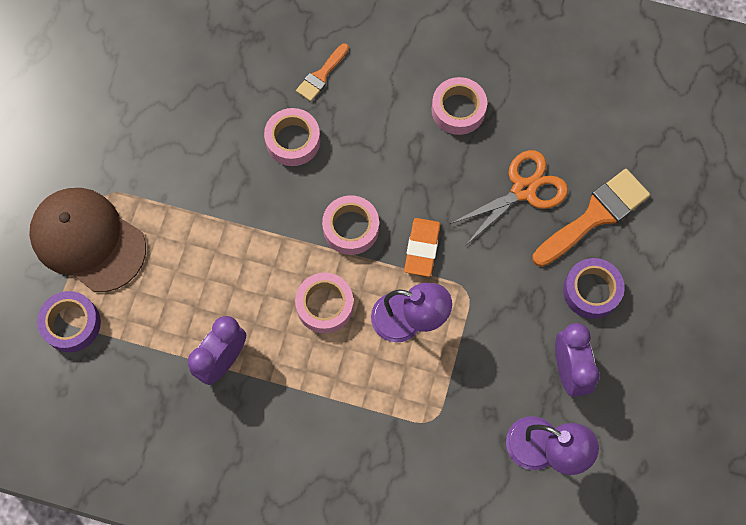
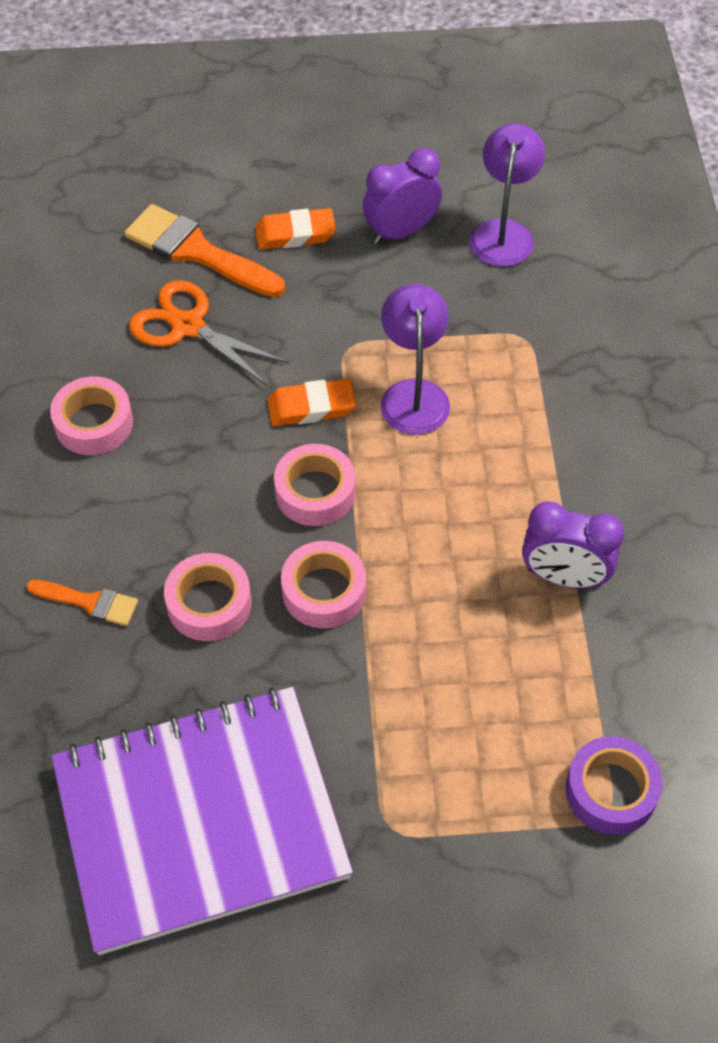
camera: 110 degrees left, 15 degrees down
(88, 240) = (476, 823): brown cap -> none
(157, 98) = (200, 820): none -> purple notebook
(325, 305) = (435, 487): pink tape -> pink tape (324, 591)
(591, 291) = (295, 234): purple tape -> orange eraser

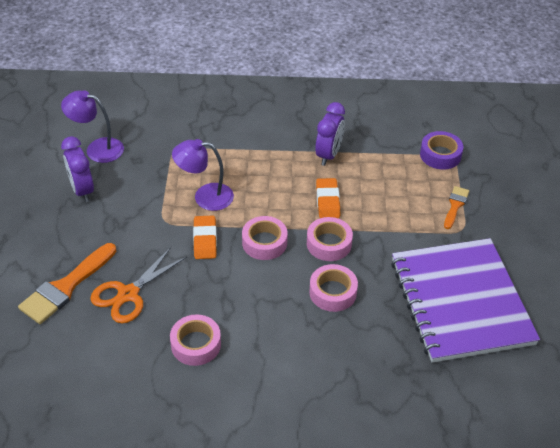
camera: 85 degrees left, 10 degrees down
(89, 602) = (327, 348): orange brush -> orange brush (455, 205)
(295, 234) = (67, 238): orange eraser -> orange eraser (327, 201)

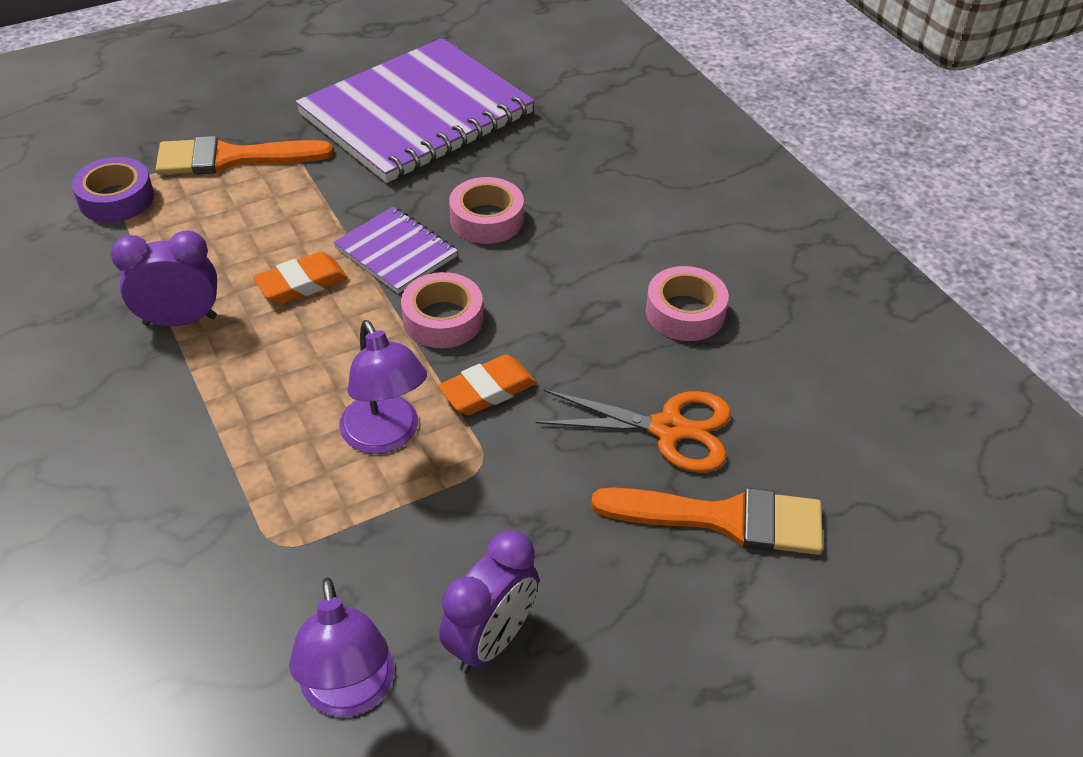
camera: 120 degrees left, 0 degrees up
(329, 244) = (396, 252): pink tape -> purple notebook
(455, 205) = (232, 158): orange brush -> orange brush, size x1.83

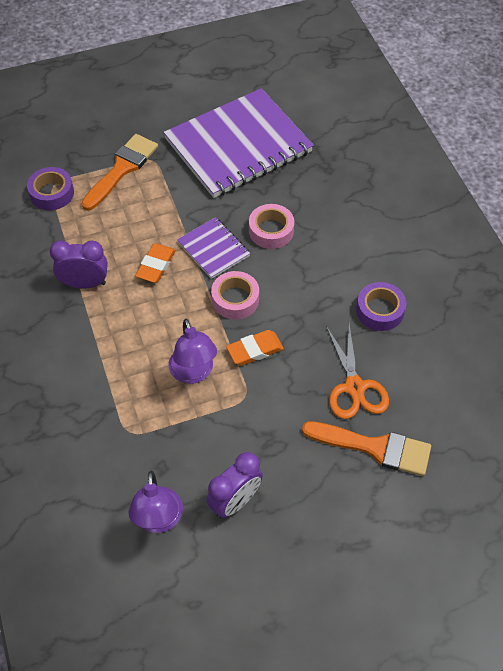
camera: 10 degrees right, 10 degrees up
(232, 158) = (122, 169): orange brush -> orange brush turned 120 degrees clockwise
(302, 283) = (156, 265): orange eraser -> orange eraser turned 45 degrees counterclockwise
(669, 429) = (355, 387): orange scissors -> orange scissors turned 60 degrees clockwise
(685, 312) = (380, 310): pink tape -> purple tape

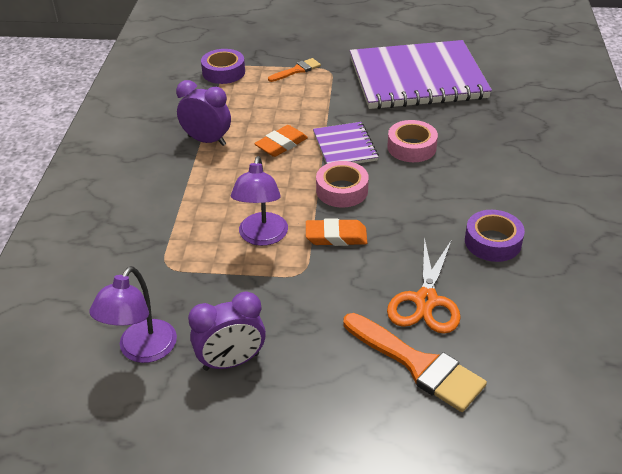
camera: 25 degrees right, 15 degrees down
(122, 169) = (297, 70): orange brush -> orange brush, size x0.55

